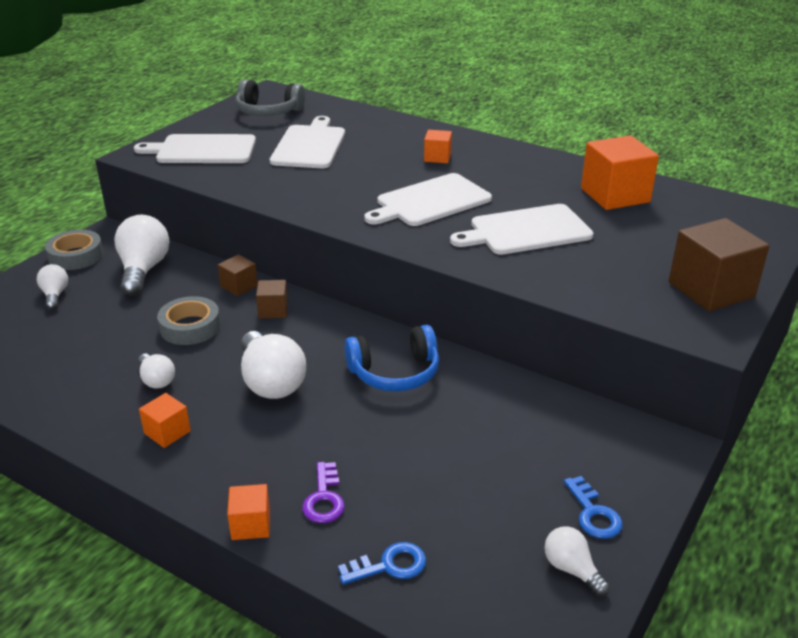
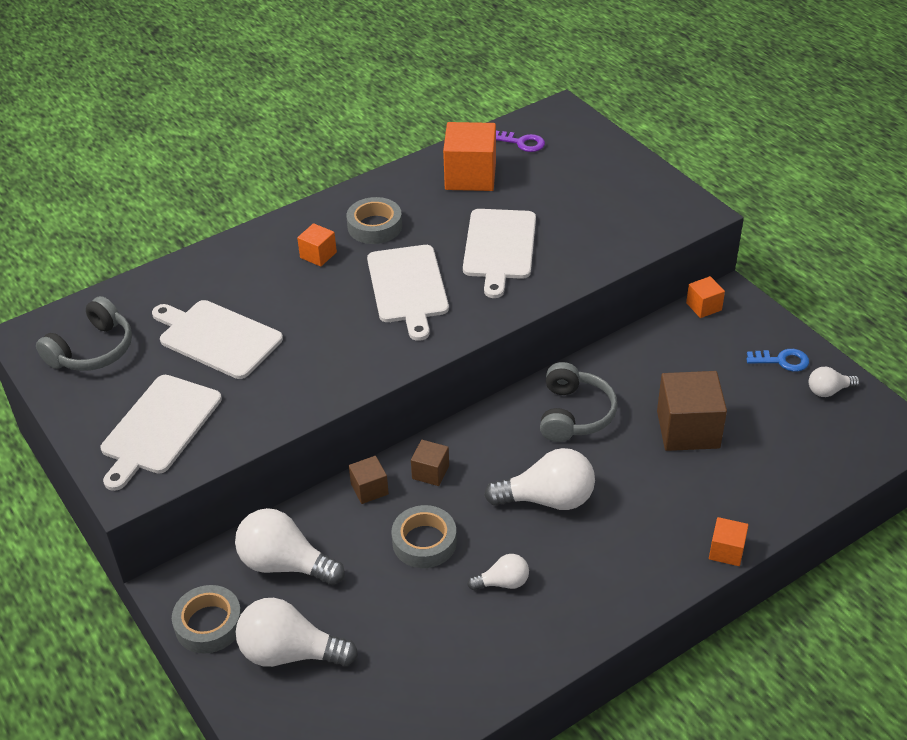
camera: 65 degrees left, 10 degrees up
(55, 295) = (290, 652): white light bulb -> white light bulb, size x1.86
(167, 432) = (587, 586): orange cube -> orange cube (703, 306)
(324, 498) = (713, 500): purple key -> purple key (522, 143)
(389, 565) = (795, 481): blue key -> none
(395, 372) = (574, 414): blue headphones -> grey headphones
(496, 170) = (375, 226): none -> grey tape
(711, 289) = (642, 188): brown cube -> brown cube (688, 429)

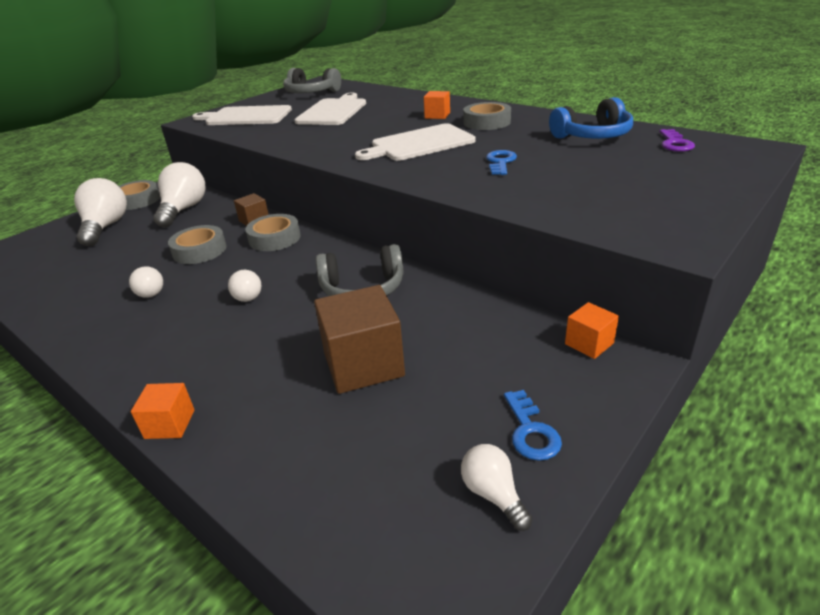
camera: 75 degrees right, 10 degrees down
(430, 472) = (274, 238): brown cube -> grey tape
(470, 176) = (592, 136): orange cube -> blue headphones
(499, 247) = (500, 162): white cutting board -> blue key
(547, 499) = (247, 294): white light bulb -> white light bulb, size x0.54

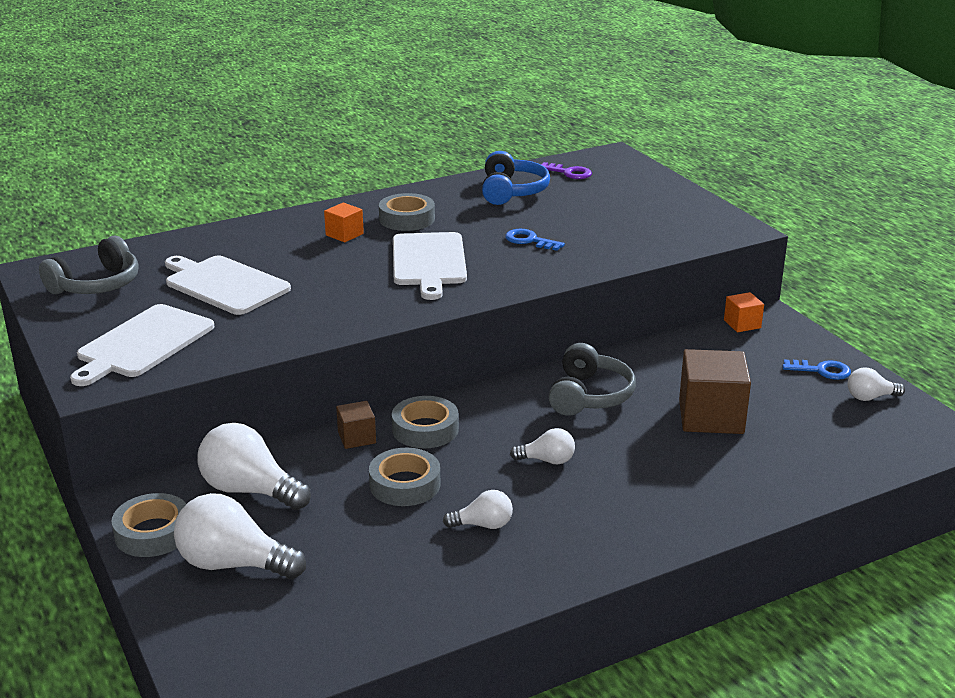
camera: 70 degrees left, 5 degrees down
(170, 424) = (739, 519): orange cube -> none

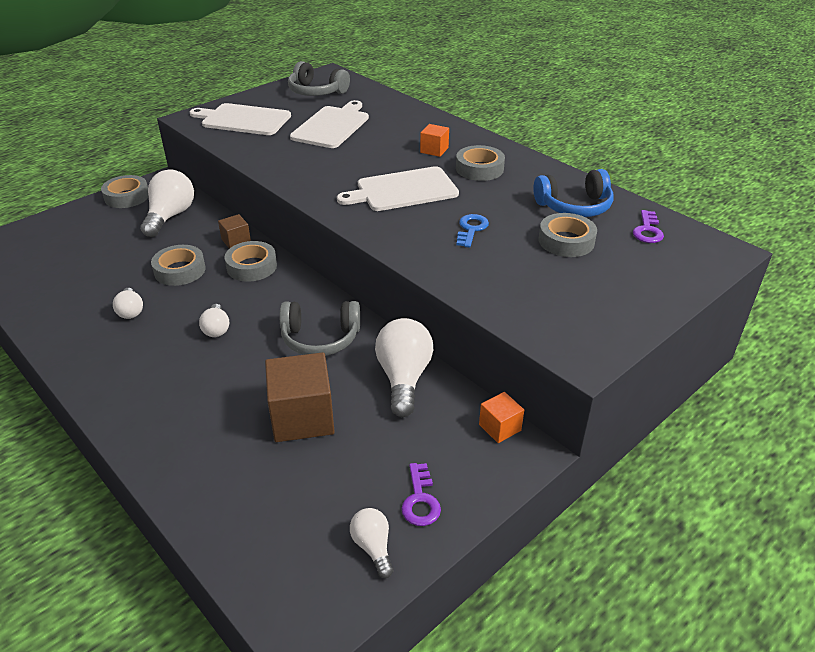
camera: 75 degrees right, 10 degrees up
(233, 564) = (94, 227): white light bulb -> white light bulb (404, 378)
(571, 205) = (566, 241): none -> grey tape
(821, 370) = (420, 500): blue key -> purple key

